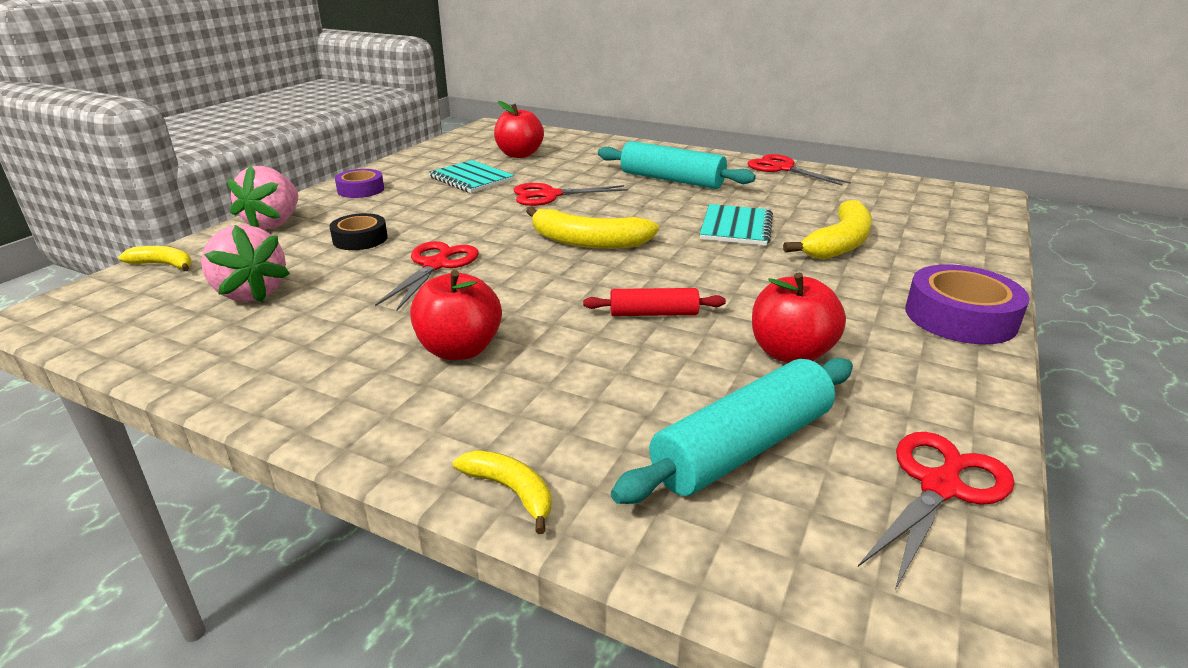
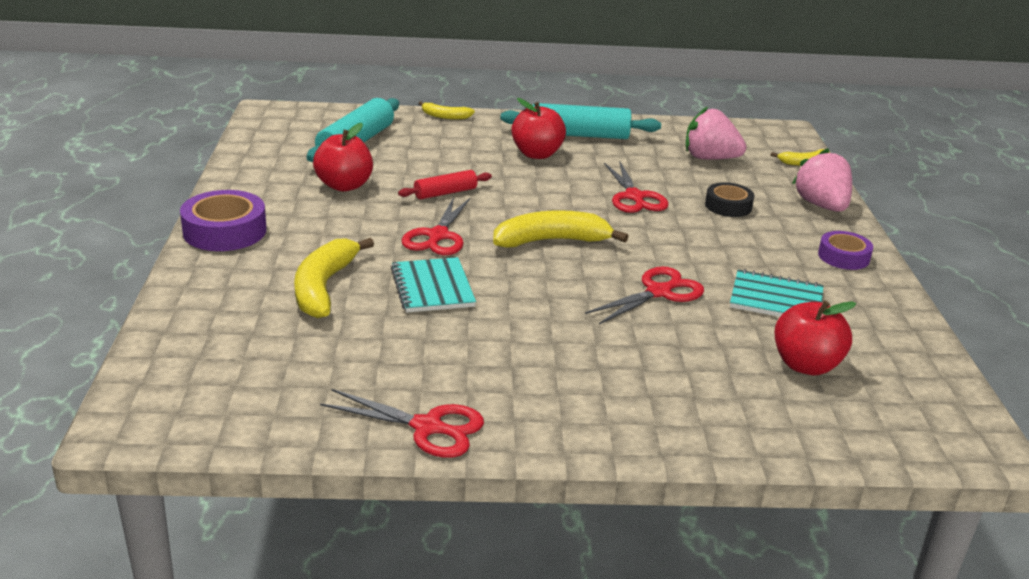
camera: 150 degrees right, 0 degrees up
(672, 180) = (558, 356): turquoise rolling pin -> turquoise rolling pin (579, 135)
(940, 486) = (262, 145): red scissors -> red scissors (438, 236)

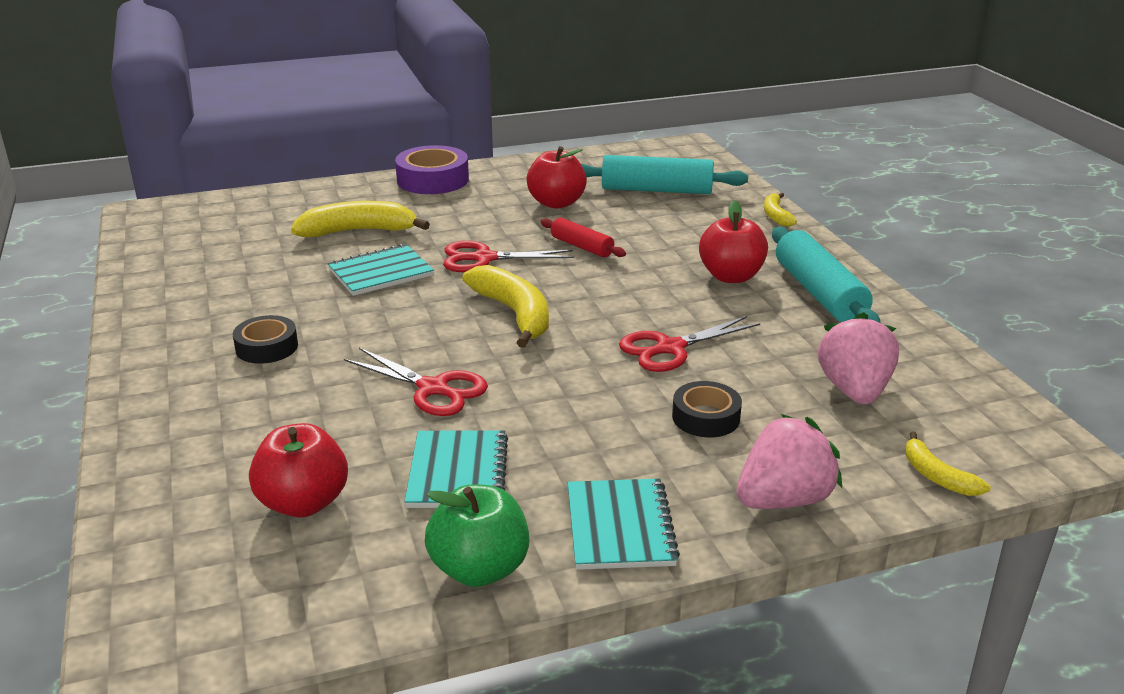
camera: 75 degrees right, 0 degrees up
(428, 427) = (151, 308): red scissors -> none
(553, 362) = (267, 347): none -> black tape
(843, 257) = (619, 527): purple tape -> turquoise notebook
(884, 308) = (479, 569): none -> green apple

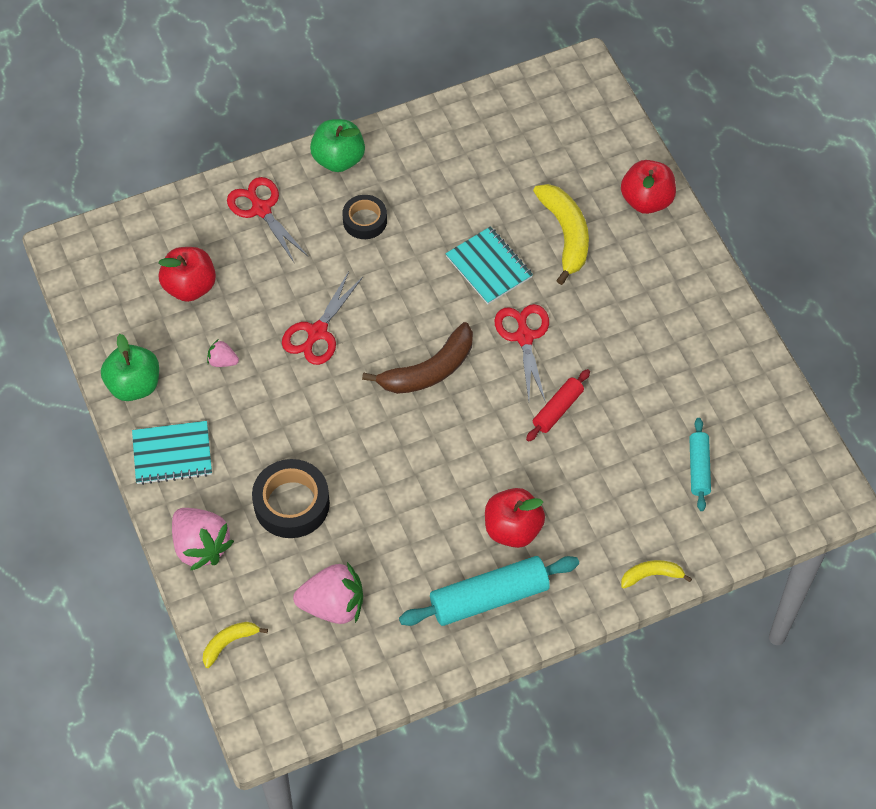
camera: 85 degrees right, 30 degrees up
(150, 363) = (338, 159): none -> green apple
(433, 180) = (691, 271): purple tape -> none
(457, 472) = (222, 361): turquoise notebook -> pink strawberry
(514, 314) = (429, 370): yellow banana -> brown banana
(556, 203) = (652, 382): red apple -> red apple (646, 200)
(656, 190) = (698, 468): turquoise rolling pin -> turquoise rolling pin, size x0.56
(670, 348) = (384, 481): red scissors -> red scissors (261, 209)
(706, 417) = (291, 503): black tape -> black tape, size x1.58

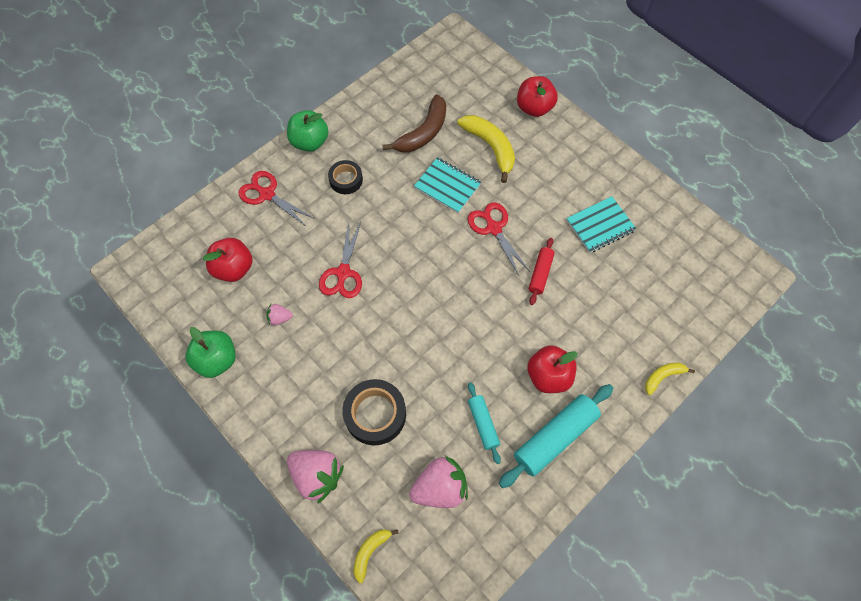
camera: 20 degrees left, 5 degrees up
(172, 454) = (266, 406): turquoise notebook -> turquoise notebook (600, 225)
(429, 370) = (436, 275): brown banana -> brown banana (423, 132)
(698, 468) = (657, 284): turquoise rolling pin -> turquoise rolling pin (483, 424)

